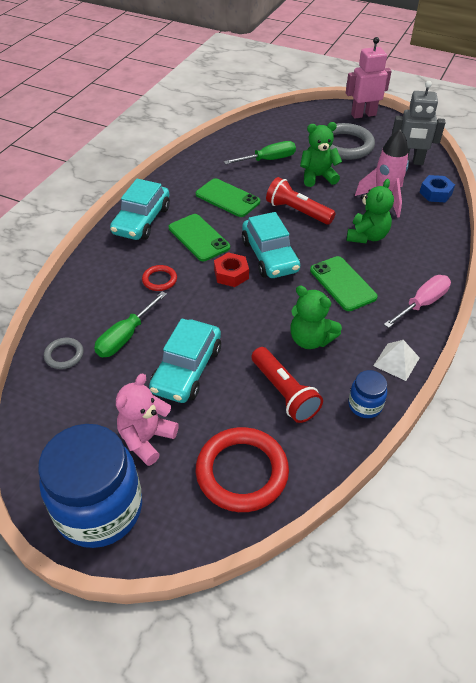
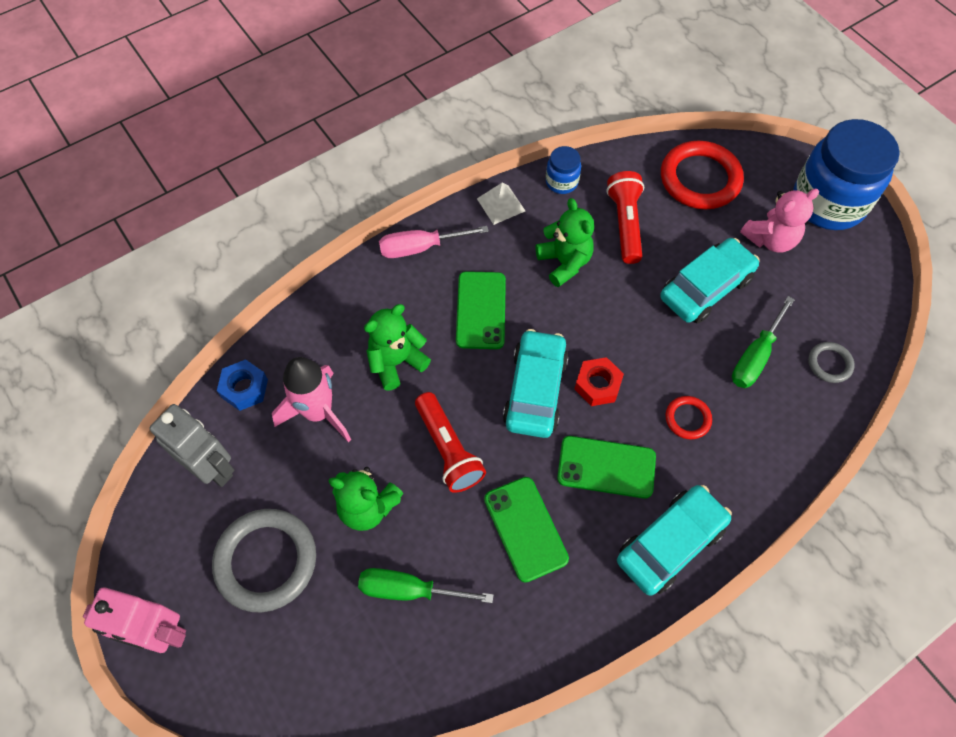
camera: 150 degrees left, 15 degrees up
(126, 336) = (755, 356): green screwdriver -> green screwdriver turned 150 degrees clockwise
(199, 238) = (606, 467): green phone -> green phone turned 75 degrees counterclockwise

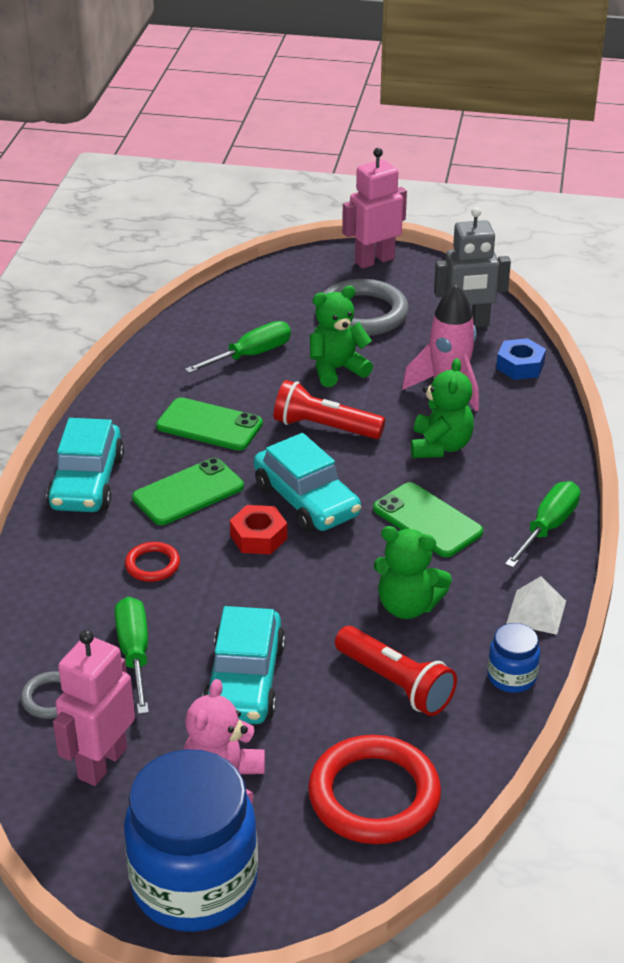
camera: 135 degrees right, 25 degrees down
(421, 247) = (547, 528): pink screwdriver -> green screwdriver
(828, 299) = (102, 763): none -> pink robot

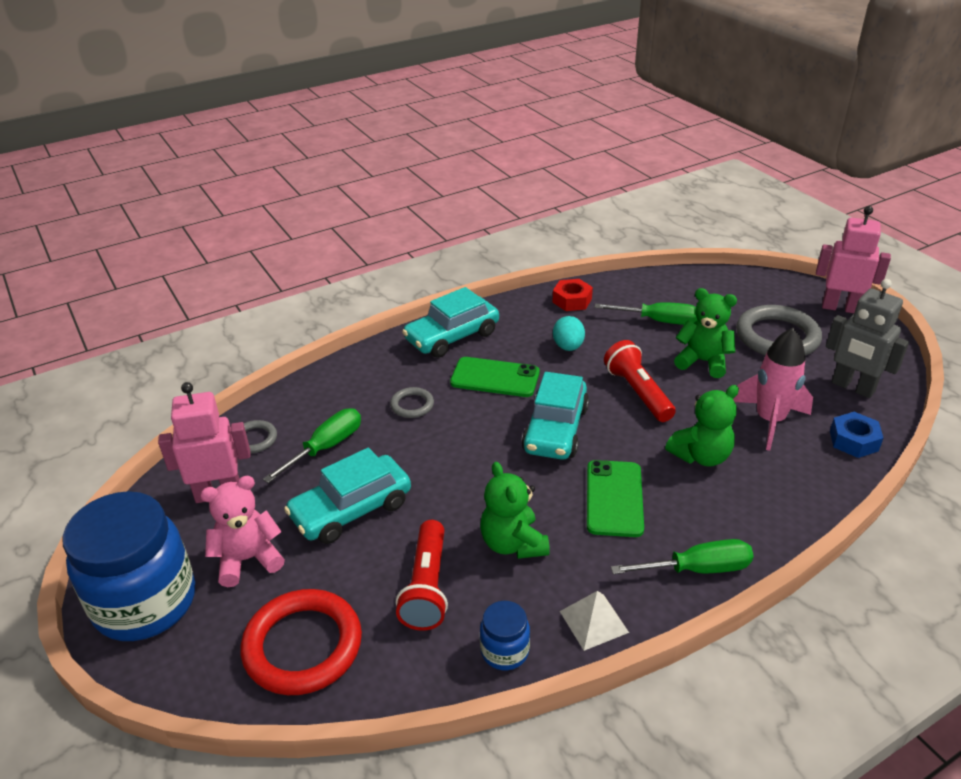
camera: 50 degrees right, 0 degrees up
(152, 565) = (412, 405): red ring -> grey ring
(209, 425) = (568, 347): green phone -> turquoise egg
(258, 537) = (493, 431): red nut -> red nut (572, 300)

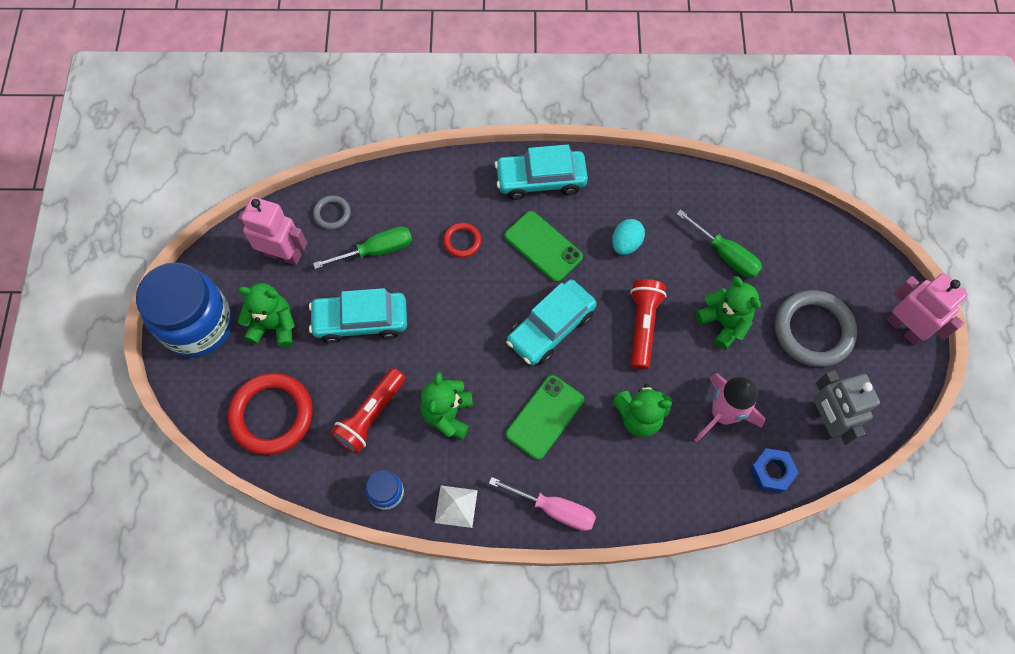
camera: 30 degrees right, 30 degrees up
(248, 559) = (274, 325): pink teddy bear -> green teddy bear
(412, 405) = (462, 241): grey ring -> red ring
(572, 300) = (671, 189): red nut -> none
(696, 569) = (554, 509): green screwdriver -> pink screwdriver

